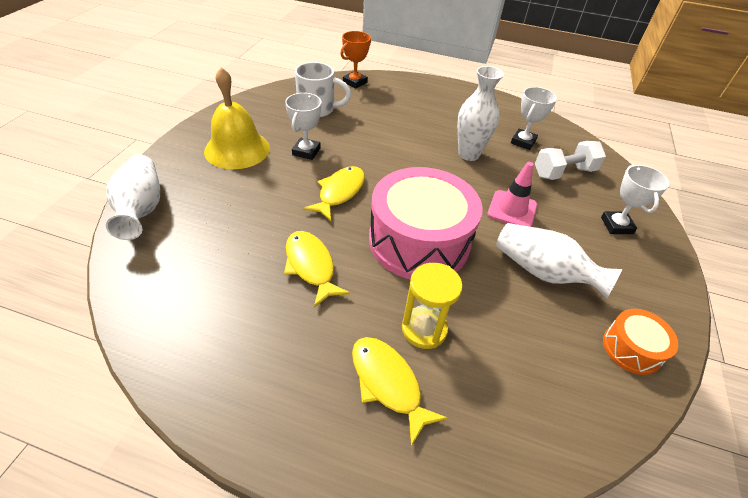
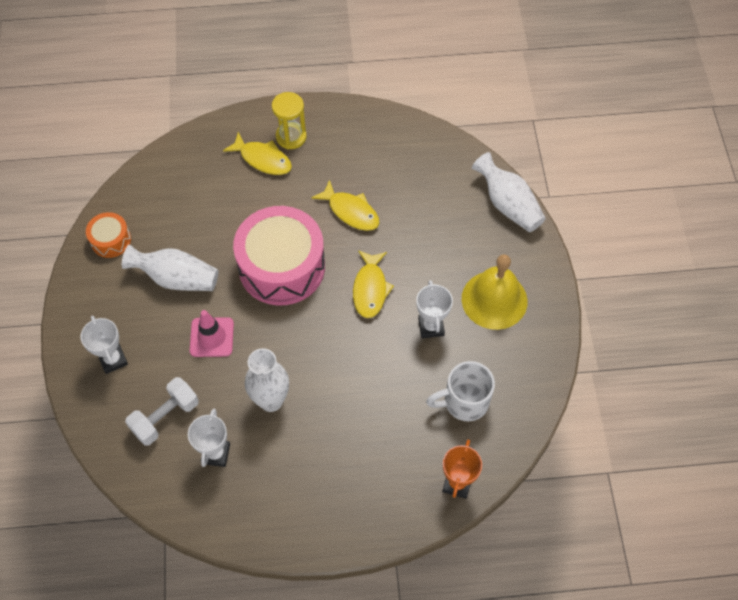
camera: 160 degrees right, 15 degrees up
(424, 329) = (253, 198): yellow hourglass -> yellow hourglass (291, 137)

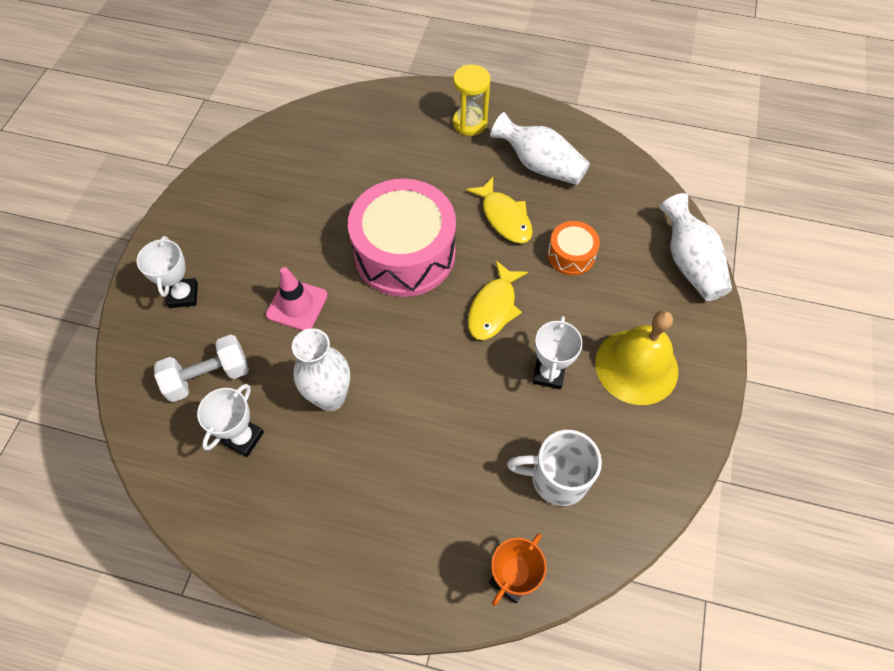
camera: 20 degrees right, 0 degrees up
(111, 240) = (239, 172): orange drum -> orange drum (571, 255)
(176, 278) = (287, 231): white vase -> white vase (539, 165)
(263, 159) = (431, 137): yellow fish -> none

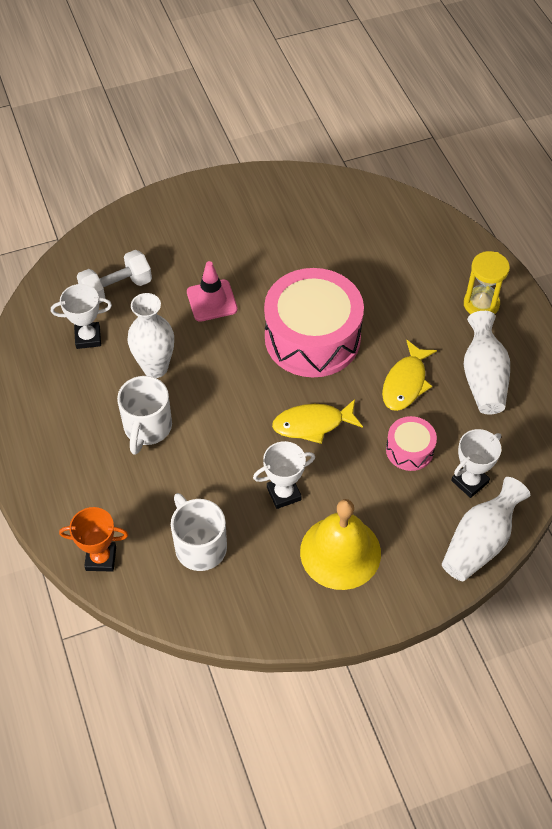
camera: 55 degrees right, 5 degrees down
(183, 295) = (165, 232): white trophy -> white trophy (469, 481)
(208, 376) = (116, 288): white dumbbell -> white dumbbell turned 60 degrees counterclockwise
(393, 446) = (147, 428): none -> white mug
(571, 255) = (409, 450): orange drum -> pink drum

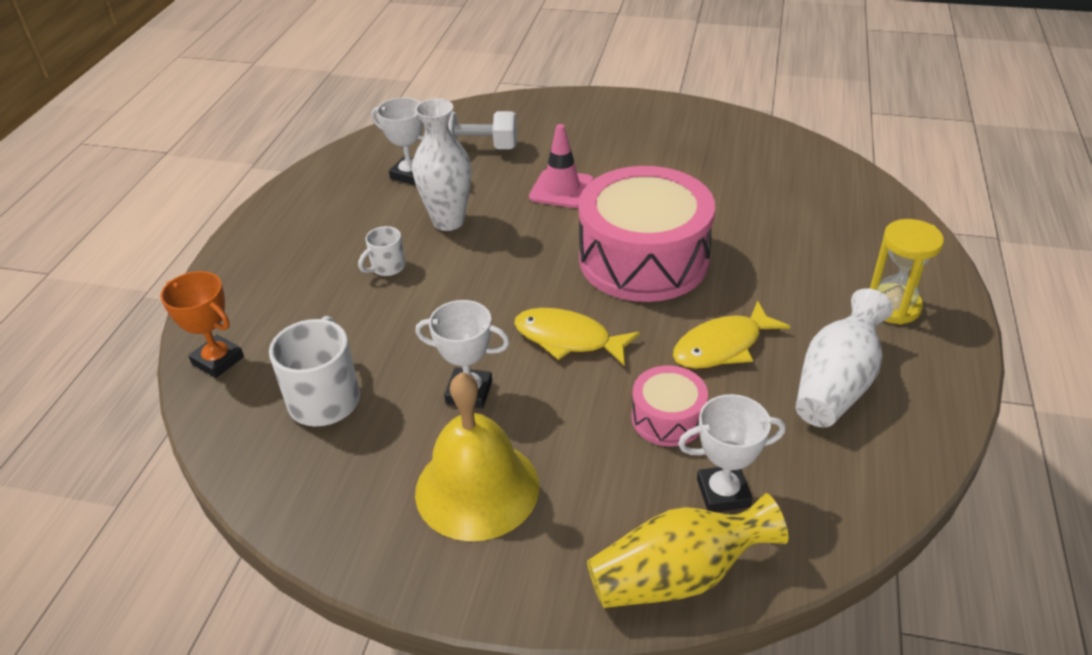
camera: 35 degrees right, 15 degrees down
(147, 428) = (387, 267): white mug -> white mug, size x0.55
(480, 542) = (678, 576): white vase -> yellow vase

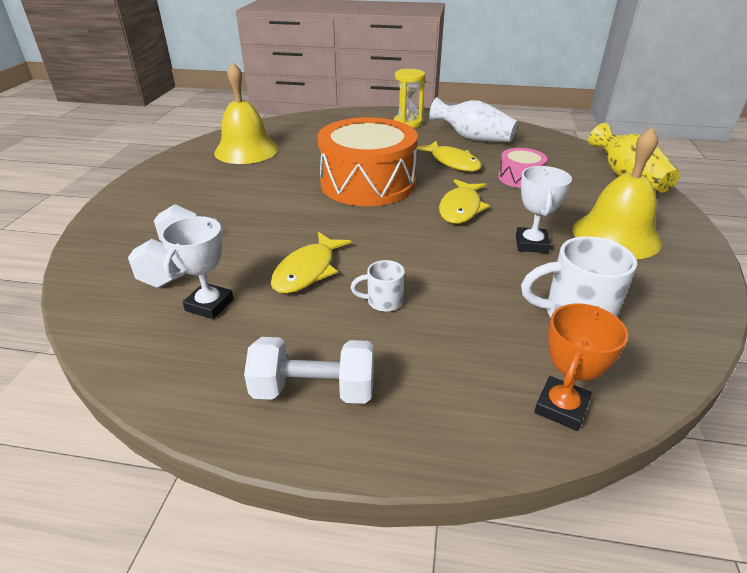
camera: 95 degrees left, 5 degrees down
(292, 232) = (314, 390): none -> white dumbbell
(387, 267) = (383, 302): white mug -> white mug turned 135 degrees clockwise
(448, 221) = (307, 271): white vase -> yellow fish
(561, 189) = (267, 215): pink traffic cone -> none
(643, 259) = (367, 183): pink drum -> orange drum
(723, 493) = (566, 166): white trophy -> none
(738, 158) = (246, 150): none -> yellow bell

